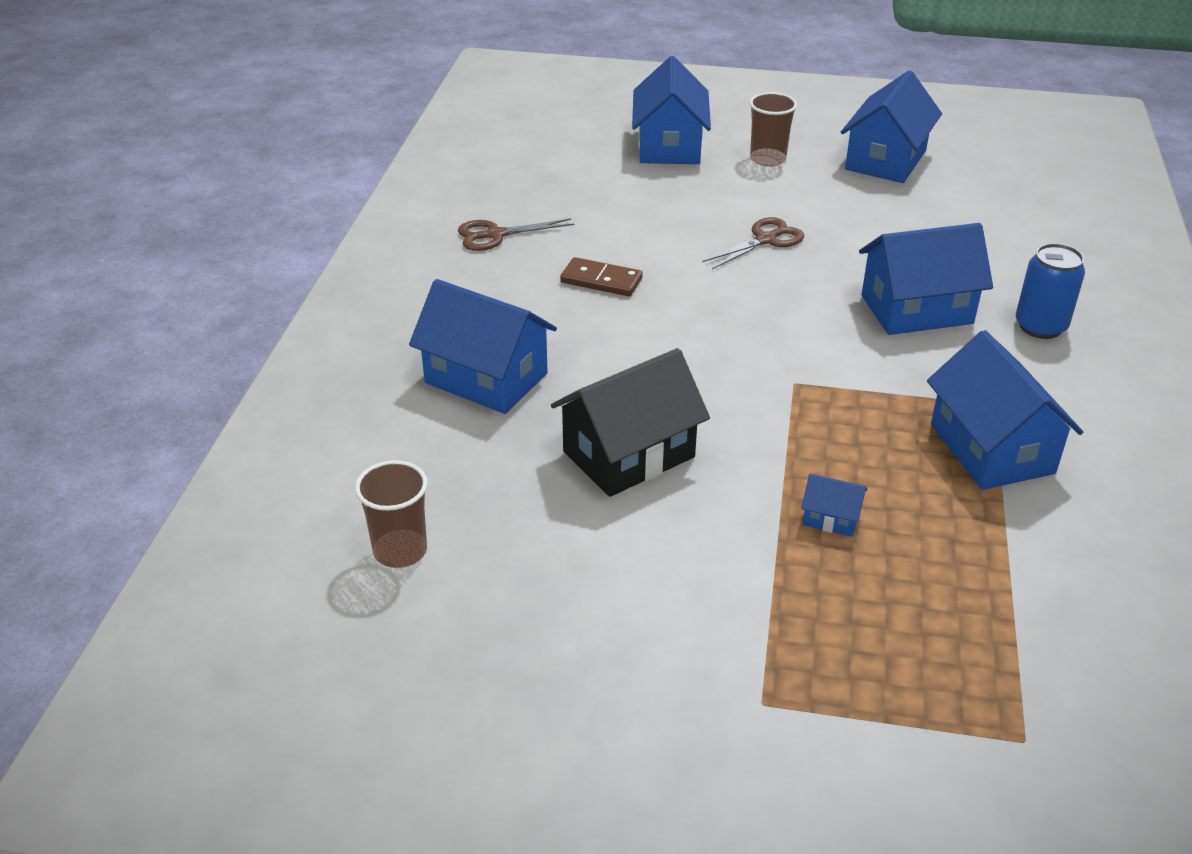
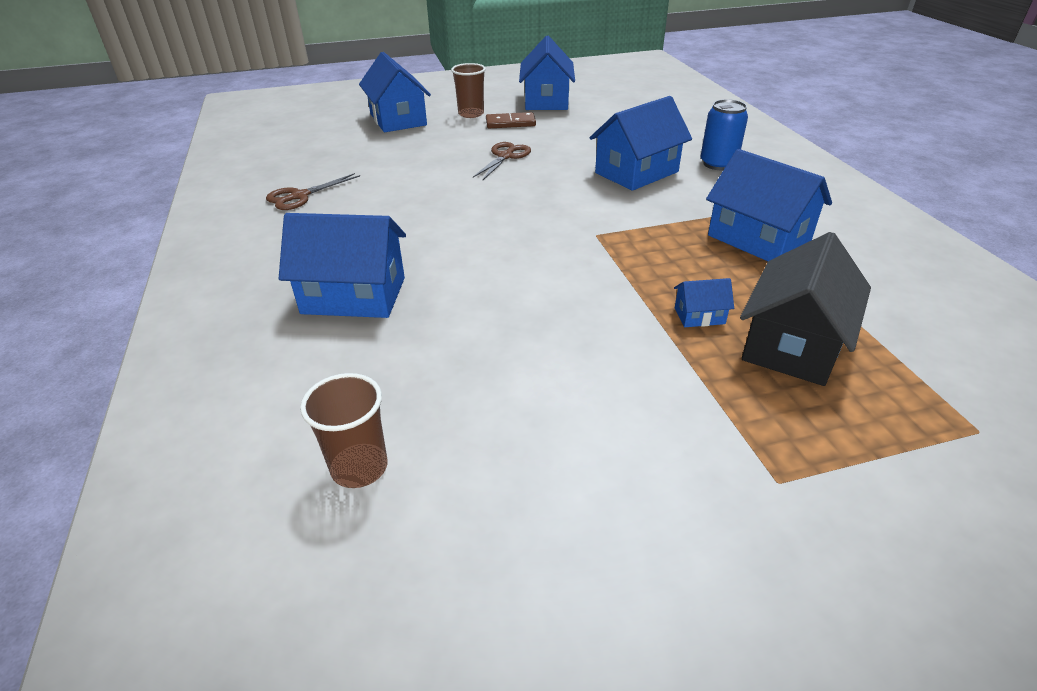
camera: 25 degrees left, 0 degrees up
(601, 280) = (405, 206): brown domino -> brown domino (510, 123)
(629, 454) = (513, 317): black house -> black house (792, 344)

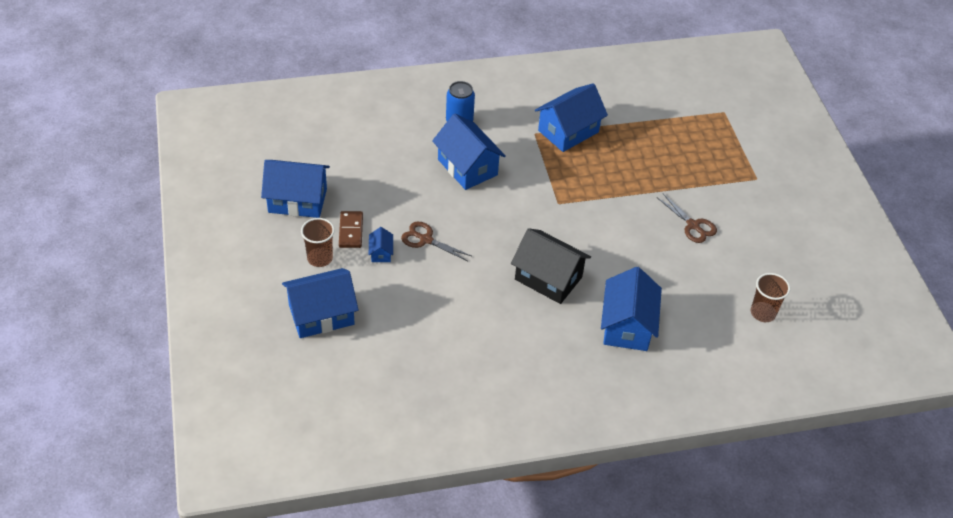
camera: 90 degrees left, 10 degrees up
(300, 196) = (484, 373): brown scissors -> brown scissors (693, 225)
(699, 316) = (646, 175): blue house -> blue house (381, 253)
(792, 344) = (670, 148): black house -> black house (548, 278)

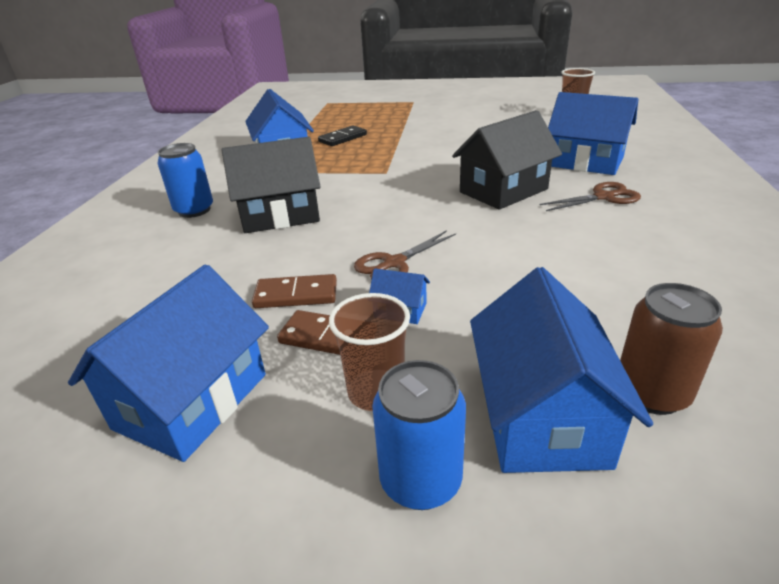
camera: 65 degrees left, 15 degrees down
(279, 282) = (420, 480): none -> blue can
(346, 352) = (651, 393): none -> brown can
(381, 207) = (296, 295): none -> brown domino
(467, 167) = (280, 215): blue house -> black house
(623, 155) = (343, 138): none -> black domino
(693, 225) = (455, 124): brown scissors -> brown scissors (603, 197)

